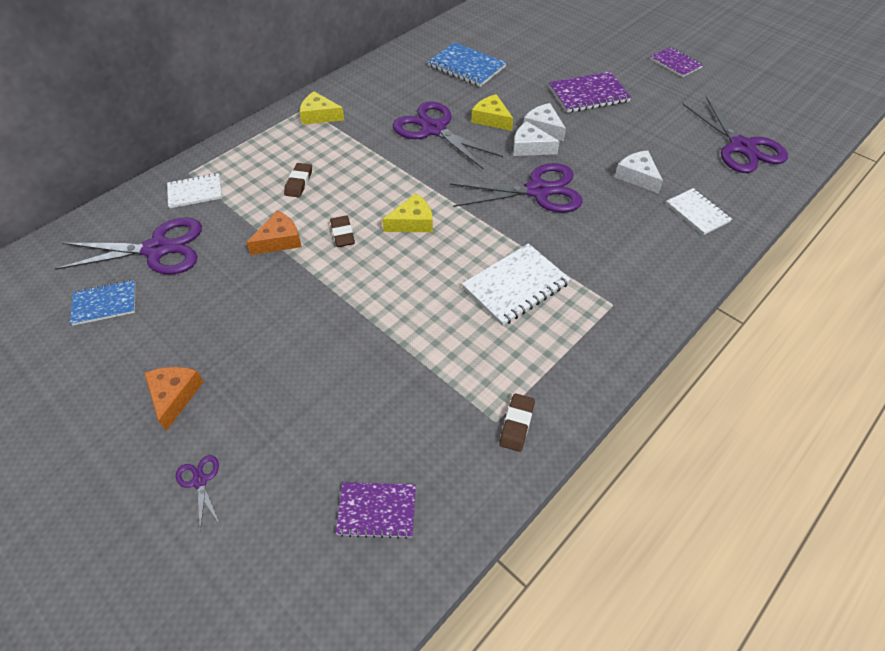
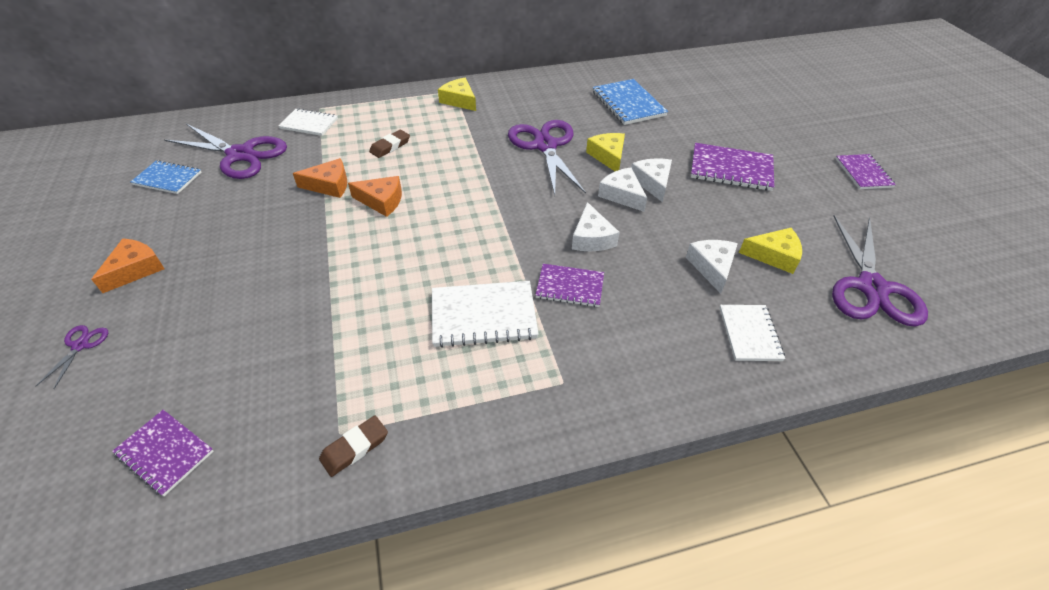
camera: 30 degrees right, 5 degrees down
(342, 234) = (382, 201): brown eraser -> orange cheese
(412, 222) = (448, 216): yellow cheese -> yellow cheese (774, 256)
(538, 191) = (591, 238): purple scissors -> white cheese
(556, 235) = (570, 287): none -> purple notebook

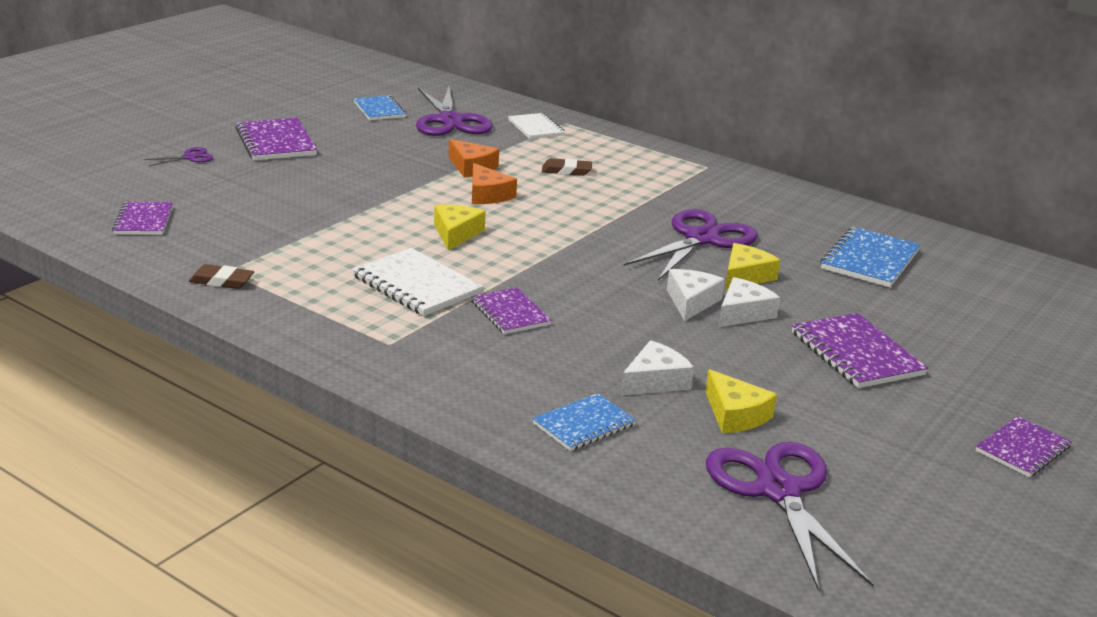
camera: 50 degrees right, 20 degrees down
(135, 269) = (276, 142): orange cheese -> purple notebook
(459, 100) = (696, 174): yellow cheese -> yellow cheese (456, 234)
(591, 238) = (596, 304): white cheese -> none
(750, 334) = (584, 425): white notebook -> blue notebook
(871, 288) = (778, 490): purple scissors -> purple scissors turned 105 degrees clockwise

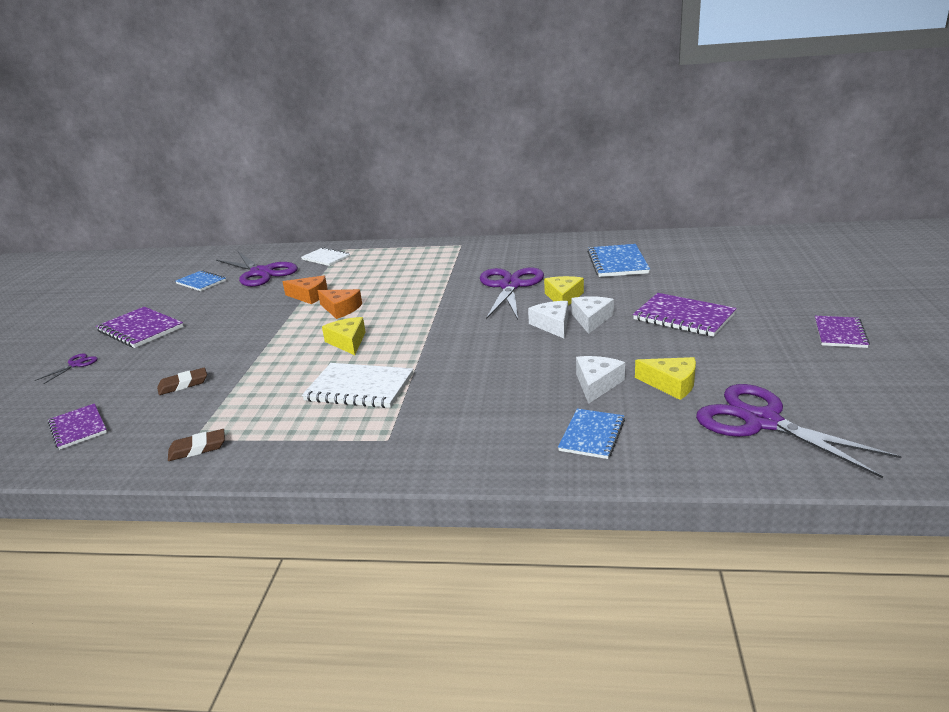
camera: 25 degrees left, 0 degrees up
(510, 313) = (448, 380): purple notebook -> none
(566, 171) = (376, 276): brown eraser -> brown eraser (183, 384)

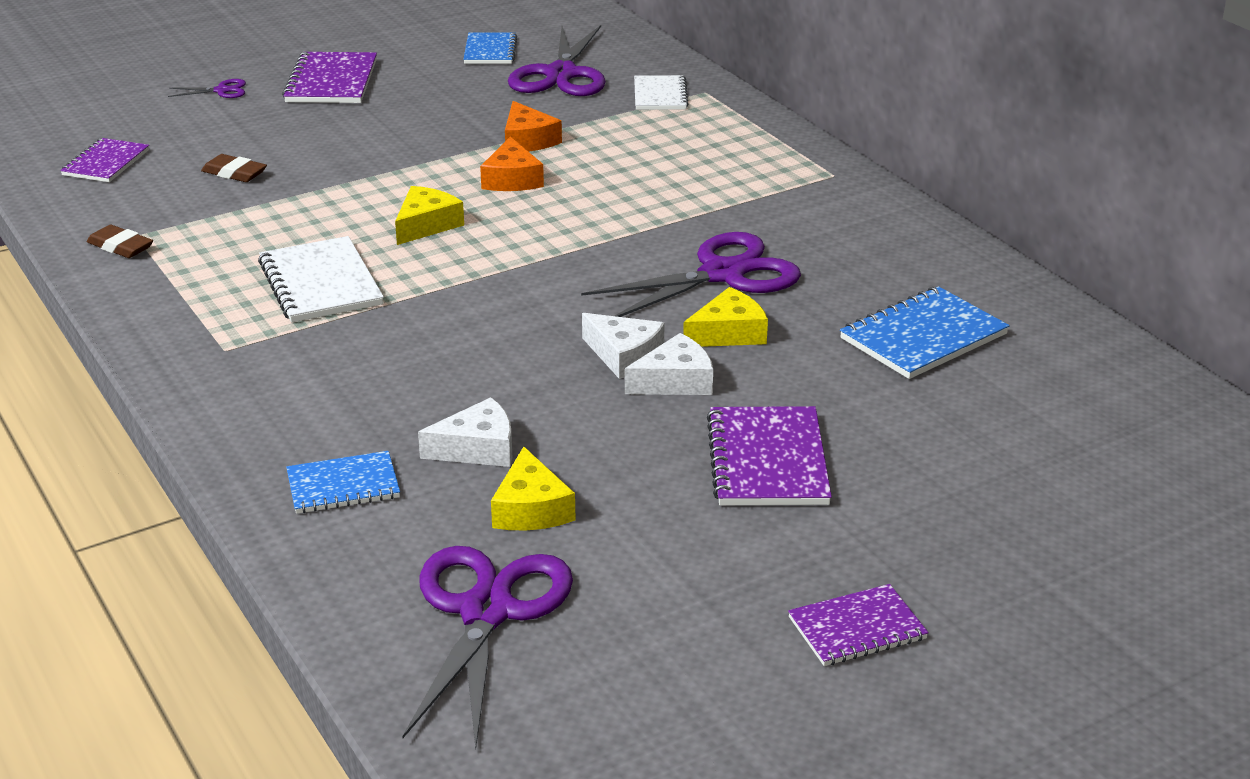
camera: 50 degrees right, 5 degrees up
(553, 325) = (624, 356): white cheese -> white cheese turned 90 degrees clockwise

